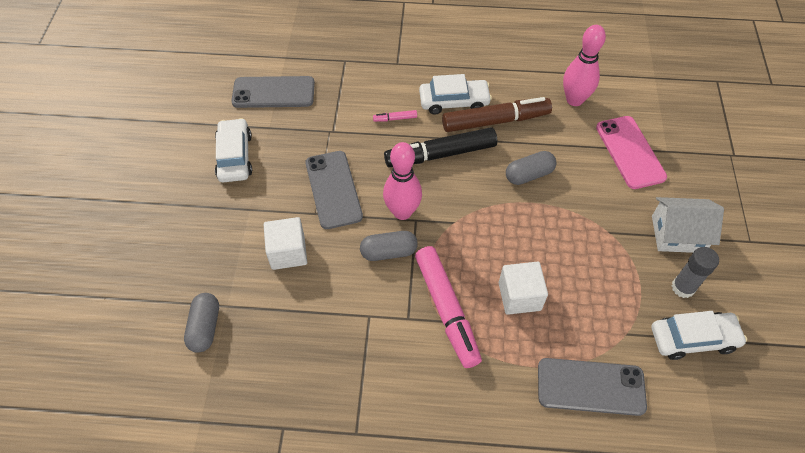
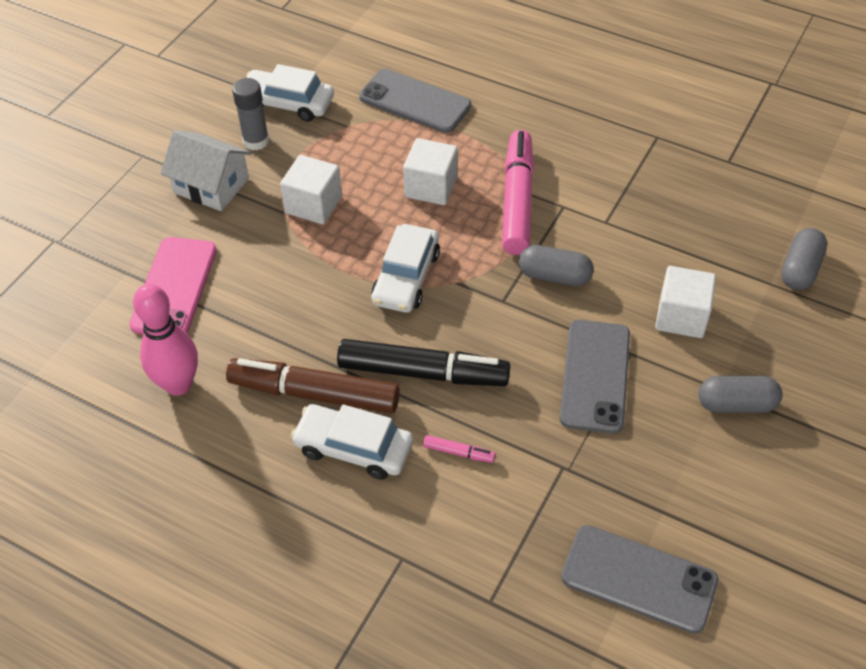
camera: 155 degrees left, 5 degrees down
(235, 156) = (728, 478): white car -> white car (406, 277)
(402, 212) = (515, 315): pink bowling pin -> none
(529, 175) = (325, 305): grey capsule -> grey capsule (736, 404)
(593, 246) = (313, 205): none -> white cube

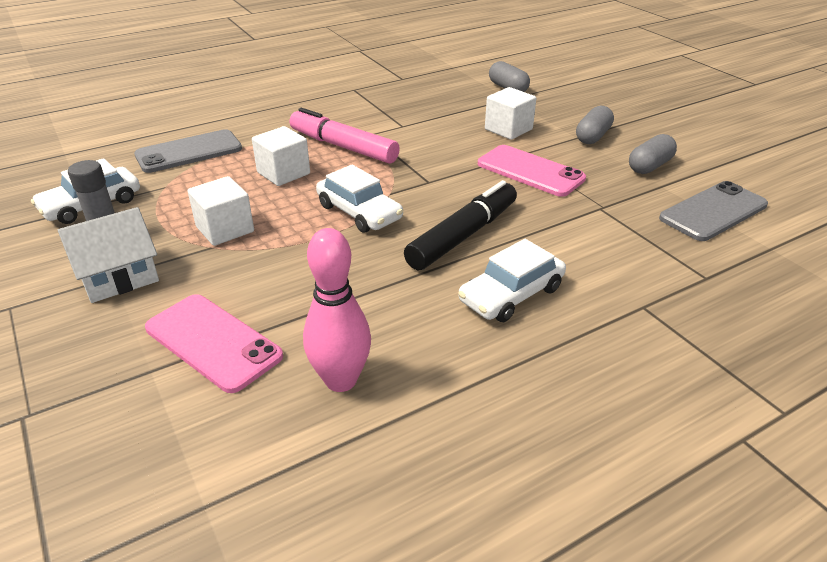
camera: 60 degrees left, 15 degrees down
(315, 394) = (434, 296): brown marker -> none
(458, 452) = (555, 245): pink marker -> none
(554, 276) = (428, 156): grey capsule -> grey capsule (649, 166)
(595, 376) = (530, 171): grey phone -> pink phone

